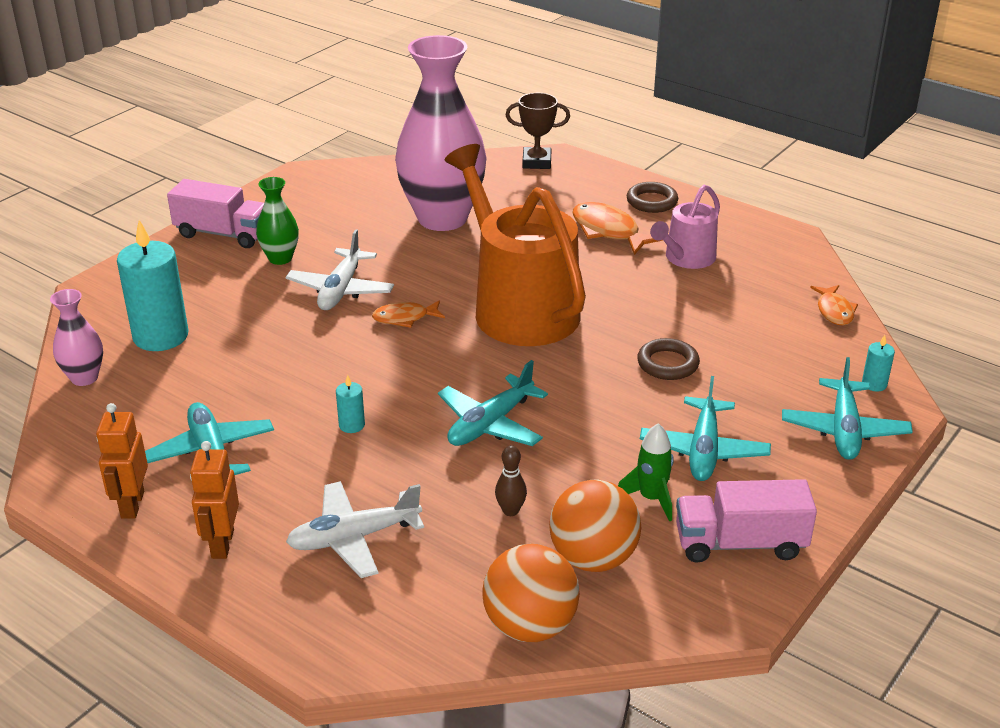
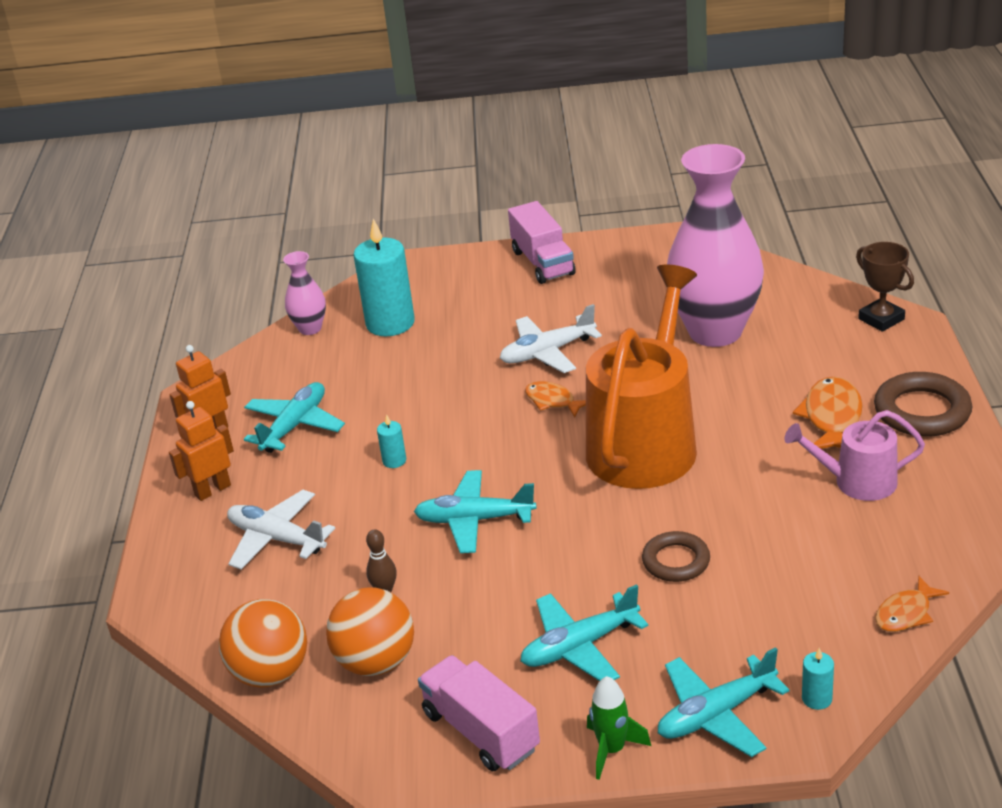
camera: 55 degrees right, 0 degrees up
(280, 258) = (548, 303): green vase -> none
(651, 498) = (481, 652): green rocket -> green rocket (612, 750)
(652, 201) = (922, 411): brown ring -> brown ring, size x1.54

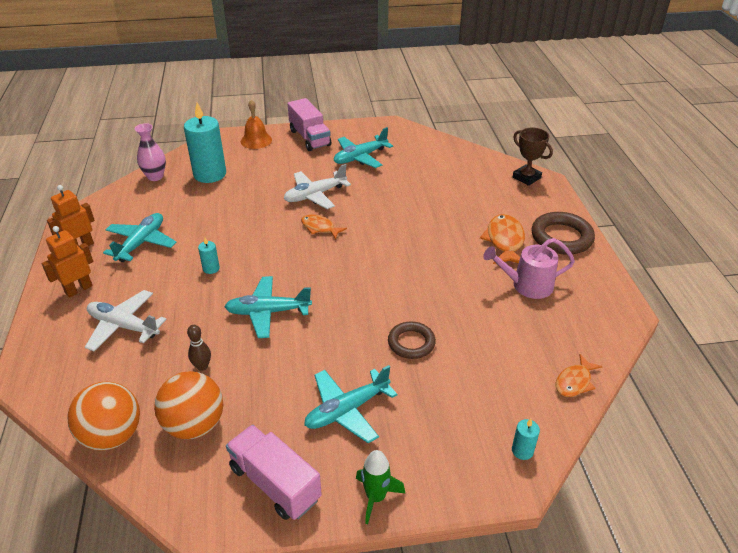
camera: 10 degrees left, 5 degrees up
(460, 268) = (256, 140): none -> orange bell
(645, 442) = (384, 257): orange watering can -> none
(715, 332) = (423, 183): pink vase -> none
(716, 714) = (451, 465): turquoise plane -> turquoise plane (360, 157)

